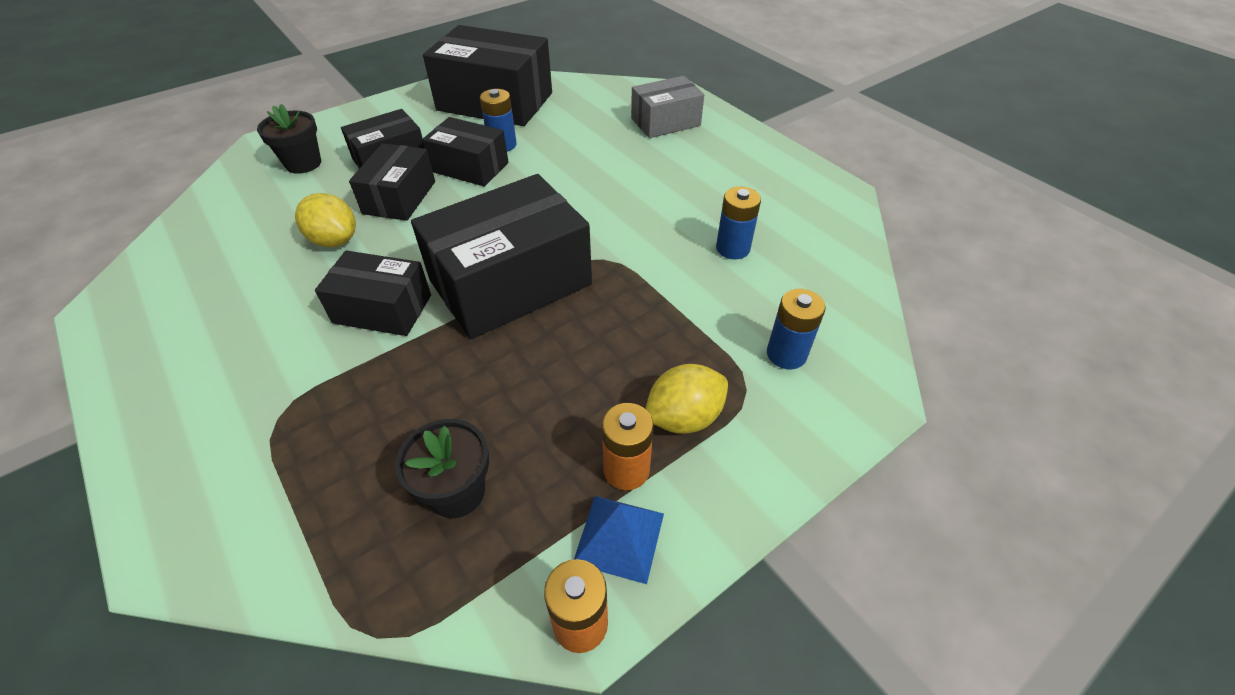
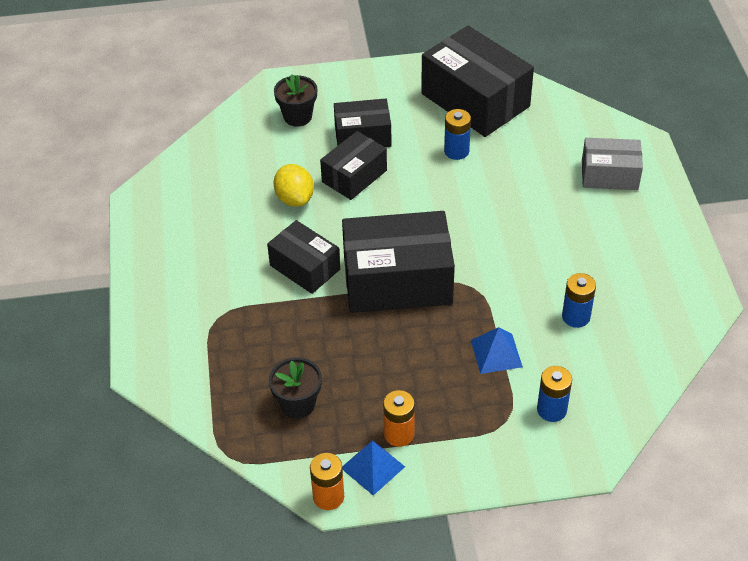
camera: 30 degrees right, 0 degrees up
(470, 167) = (419, 165): black box -> none
(678, 317) = (496, 353): none -> blue pyramid
(683, 417) = (453, 420): yellow lemon -> none

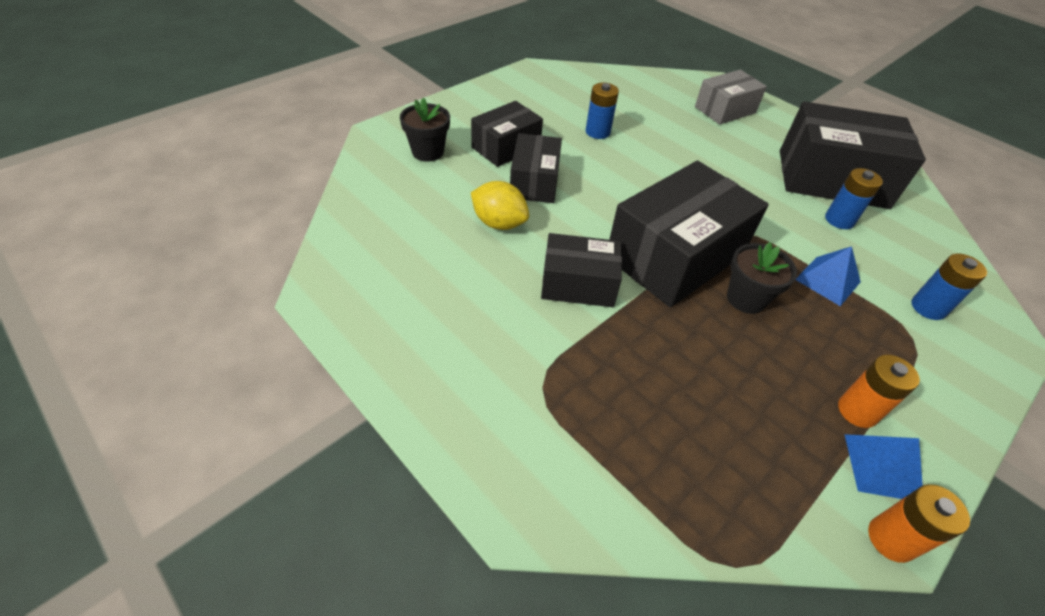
camera: 40 degrees left, 0 degrees up
(298, 404) = (733, 440): black flower pot -> black flower pot (746, 299)
(475, 100) = (568, 92): black box -> black box (832, 178)

